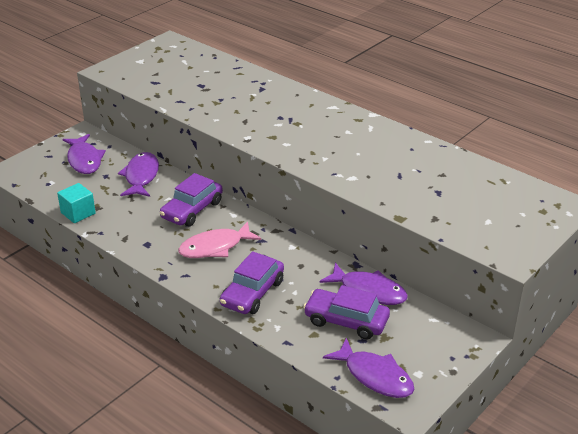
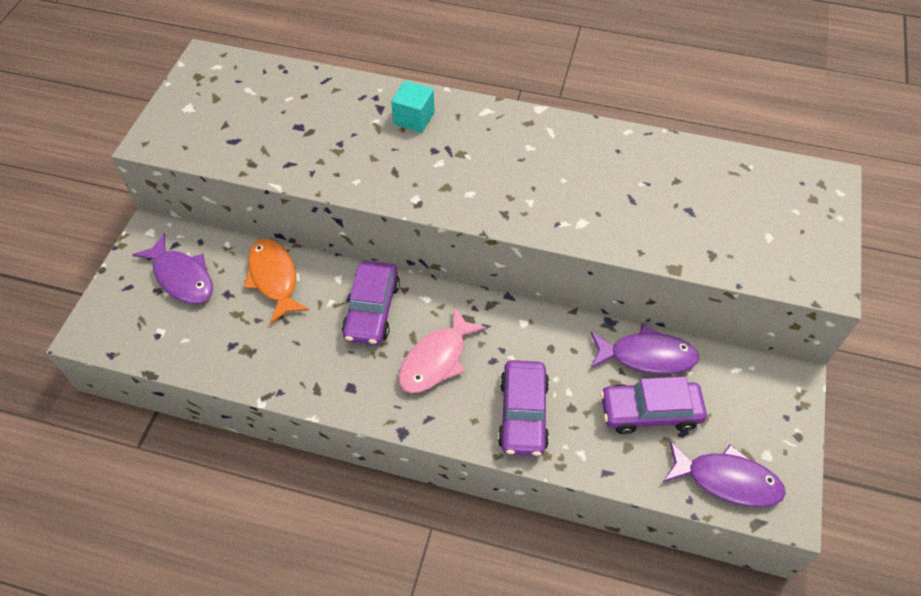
camera: 25 degrees left, 20 degrees up
(78, 213) = (230, 371): turquoise cube -> turquoise cube (414, 118)
(141, 176) = (274, 278): purple fish -> orange fish

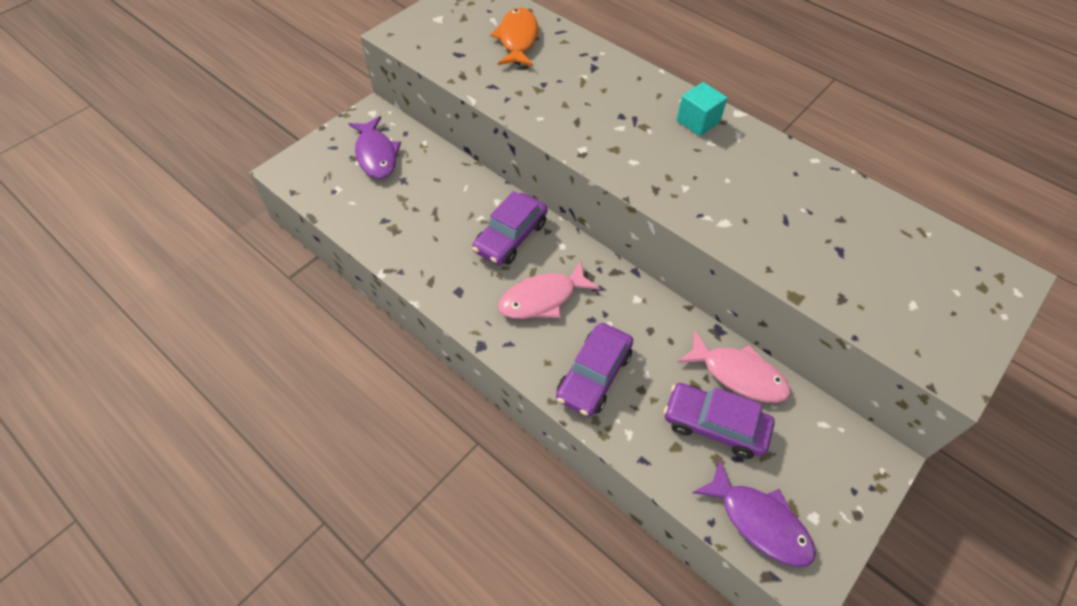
camera: 25 degrees right, 0 degrees up
(274, 278) = (446, 182): orange fish -> orange fish (517, 39)
(414, 118) = (618, 84): turquoise cube -> turquoise cube (698, 121)
(647, 356) = (738, 374): purple fish -> pink fish

